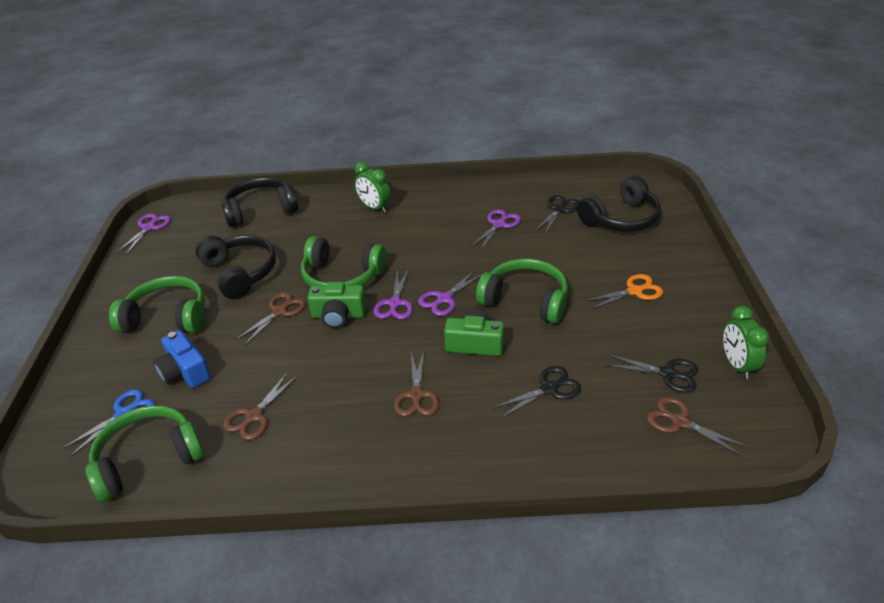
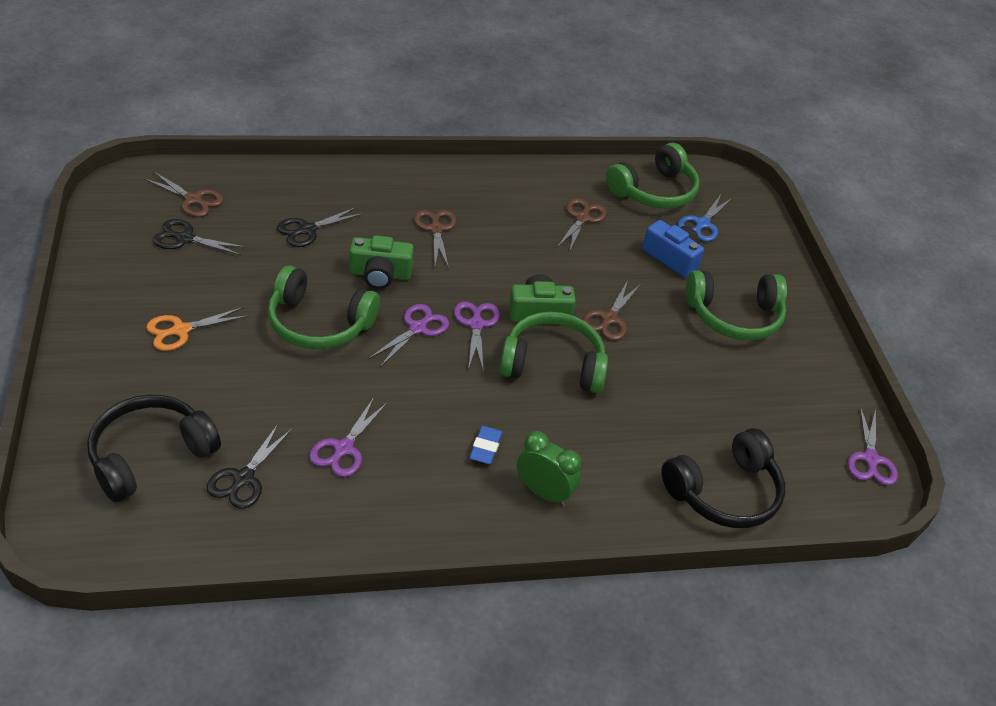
camera: 165 degrees right, 5 degrees up
(240, 273) = (686, 374): black headphones -> none
(406, 227) = (485, 447): none -> blue eraser
(737, 365) = (109, 244): green clock -> none

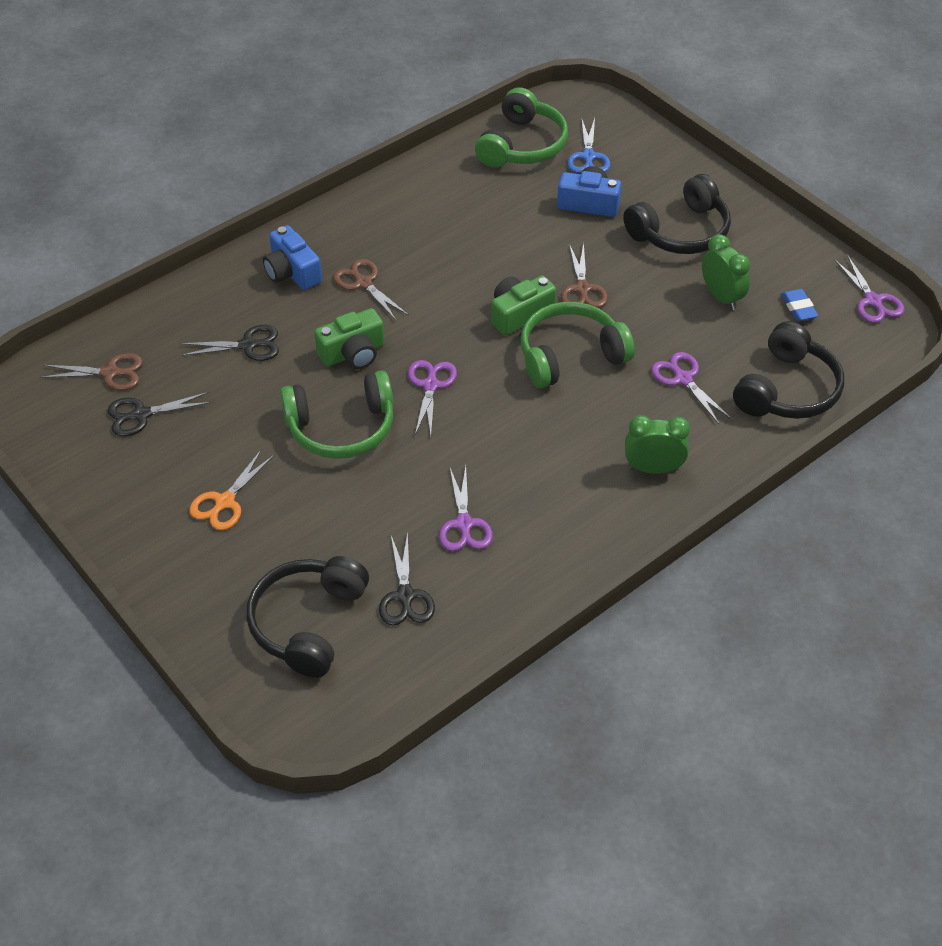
camera: 25 degrees left, 5 degrees up
(308, 230) = (248, 345): black scissors -> black scissors turned 120 degrees counterclockwise
(390, 196) = (292, 272): none -> blue camera
(476, 324) = (477, 354): purple scissors -> purple scissors (683, 379)
(485, 447) = (577, 458): blue eraser -> blue eraser (798, 308)
(582, 218) = (482, 205): brown scissors -> none
(727, 385) = (721, 297): none -> green clock
(734, 316) = (681, 232): green headphones -> black headphones

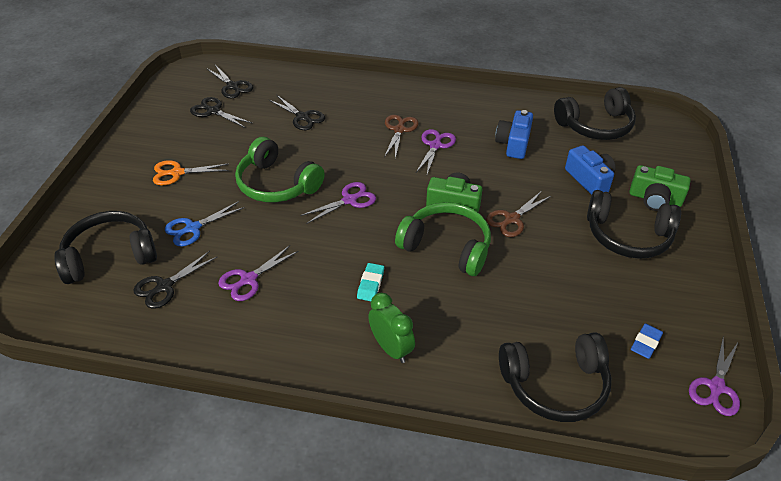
camera: 50 degrees right, 5 degrees down
(110, 373) = (232, 86): brown scissors -> black scissors
(292, 272) = (375, 101): blue camera -> blue camera (513, 143)
(353, 353) = (340, 156): green camera -> green camera (655, 199)
(522, 145) = (595, 126): green headphones -> black headphones
(563, 437) = (370, 284): none -> turquoise eraser
(588, 156) = (629, 157): blue scissors -> blue scissors (193, 228)
(683, 379) = (494, 316): purple scissors -> purple scissors (435, 145)
(721, 297) = (597, 292): green clock -> none

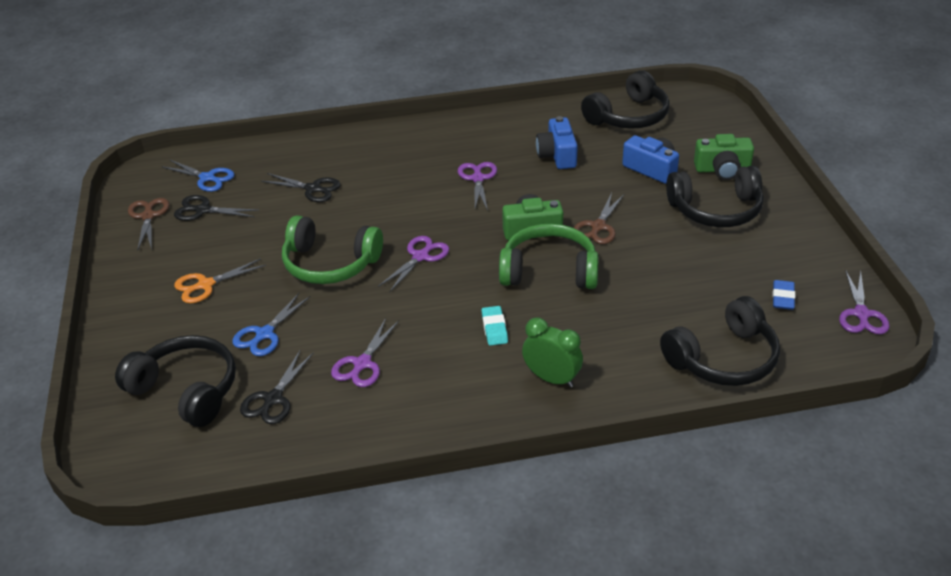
camera: 20 degrees left, 5 degrees down
(110, 256) = (187, 390): black headphones -> black headphones turned 75 degrees clockwise
(232, 86) = (207, 178): black scissors -> blue scissors
(399, 130) = (429, 173): brown scissors -> brown scissors (148, 216)

